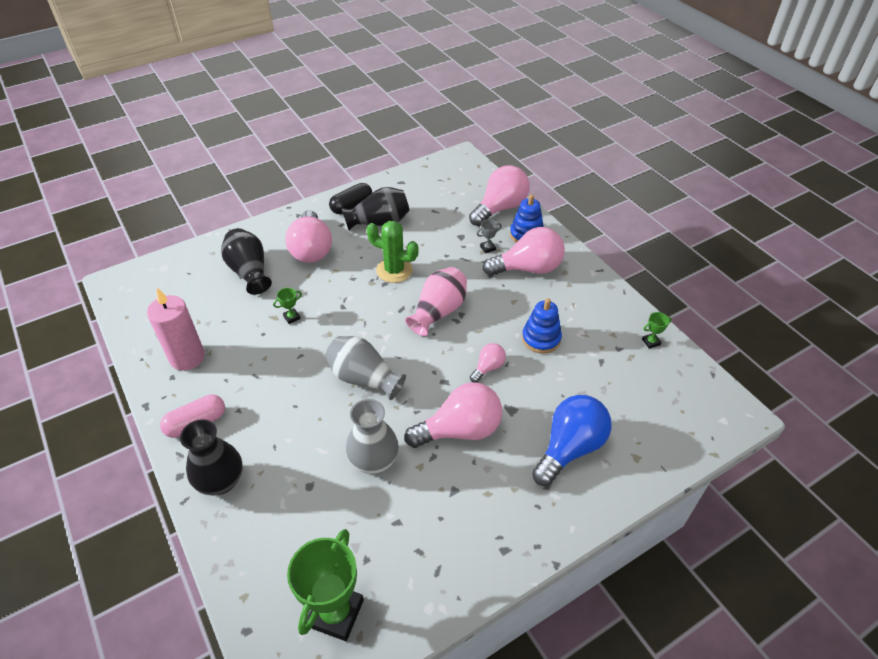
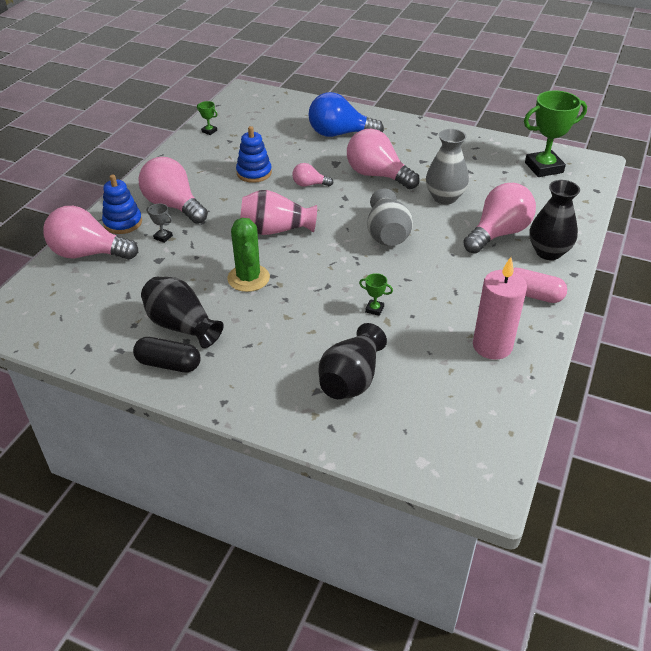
camera: 125 degrees left, 5 degrees down
(311, 249) = (272, 352): pink light bulb -> pink light bulb (498, 233)

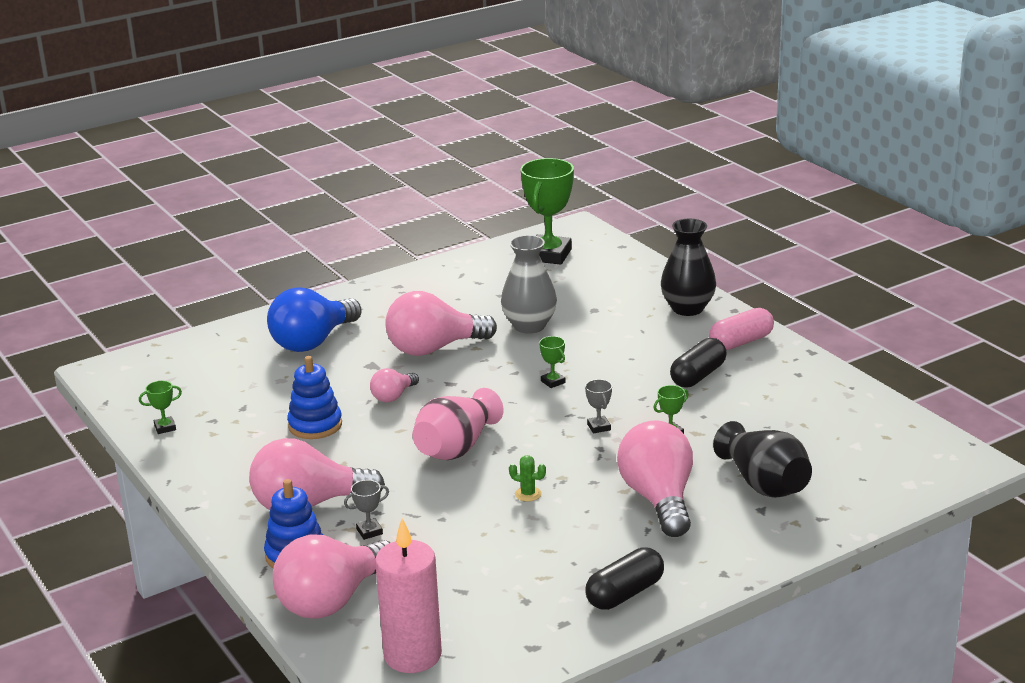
camera: 55 degrees left, 15 degrees down
(181, 326) = (565, 566): black vase -> none
(248, 278) = (528, 494): green cactus -> green cactus, size x0.45
(352, 275) = (599, 427): none -> grey trophy
(387, 234) = (553, 382): grey vase -> green trophy
(462, 292) = (698, 376): none -> black capsule
(492, 346) = (791, 390): pink candle -> pink candle (412, 655)
(498, 233) = (628, 321): pink light bulb -> pink light bulb (659, 499)

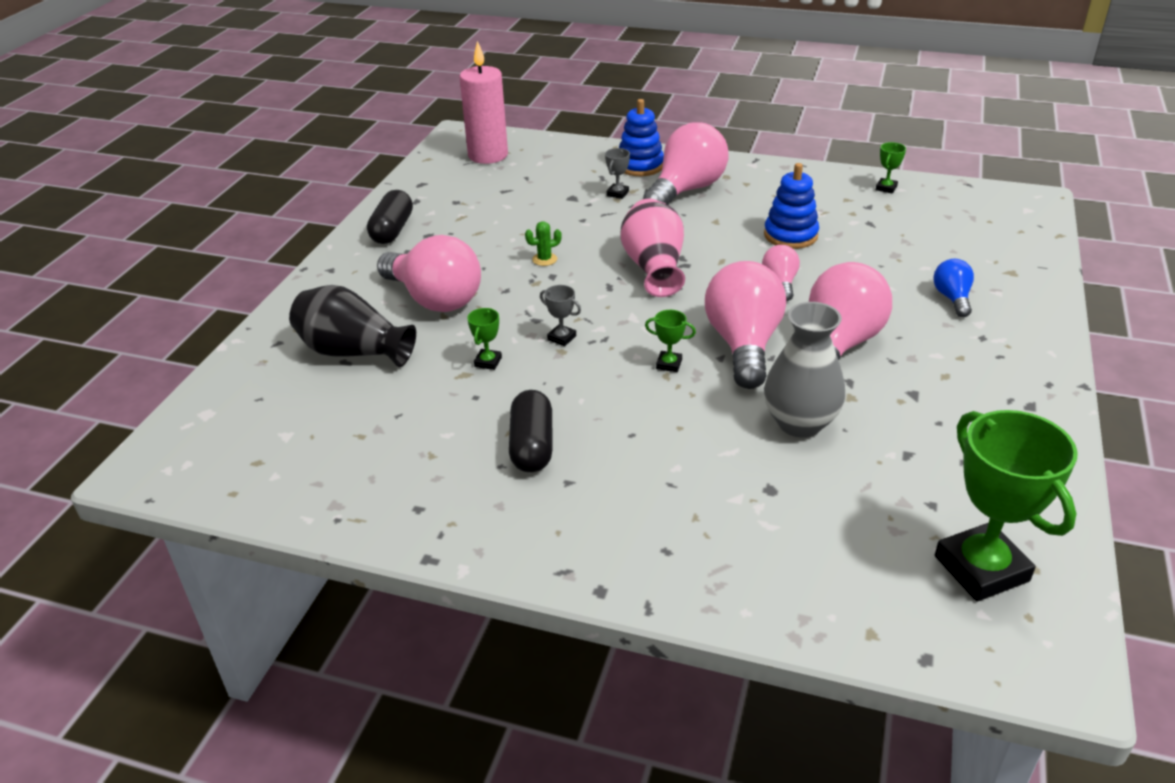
camera: 140 degrees right, 10 degrees up
(313, 342) = (952, 298): blue light bulb -> blue light bulb, size x0.50
(332, 600) = (576, 157): pink light bulb -> pink light bulb (743, 345)
(687, 308) = (663, 557): black vase -> none
(741, 342) = (533, 528): pink capsule -> none

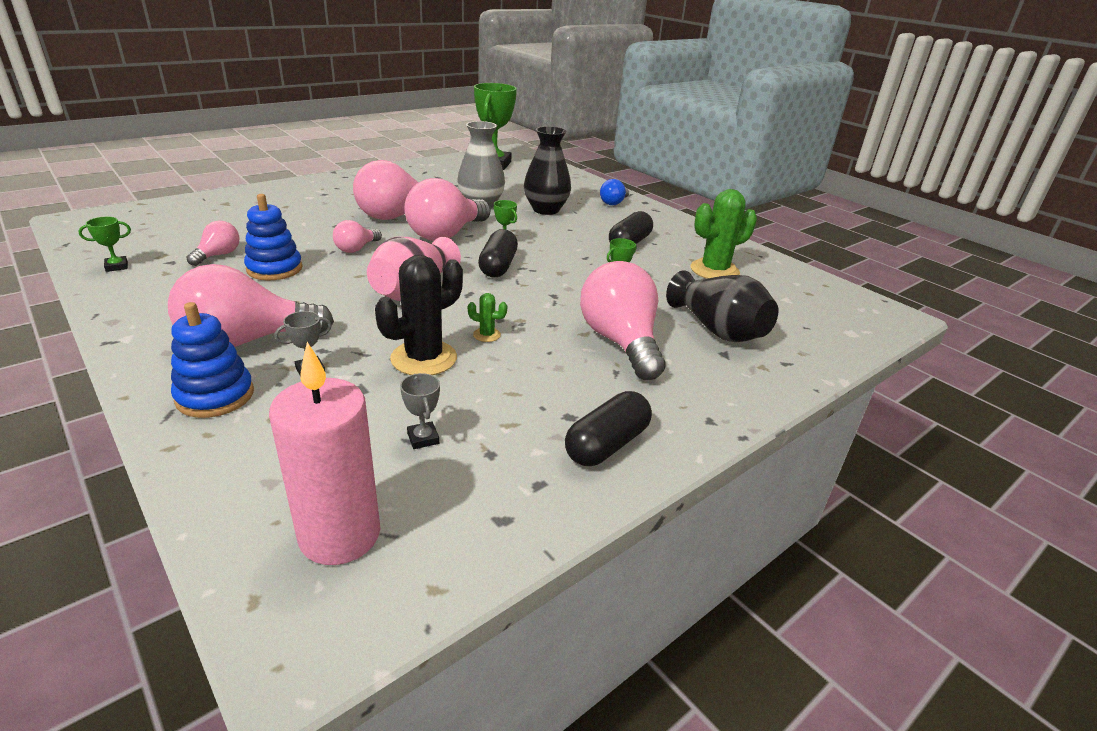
camera: 150 degrees left, 5 degrees down
(391, 445) = (714, 270): none -> green cactus
(562, 338) = (550, 278): grey trophy -> grey trophy (423, 438)
(563, 227) = (424, 358): none -> black cactus
(628, 328) = (498, 266): none -> black capsule
(712, 463) = (546, 210): none -> black vase
(856, 225) = (218, 255): none -> pink light bulb
(952, 298) = (289, 207): blue light bulb -> blue light bulb (613, 203)

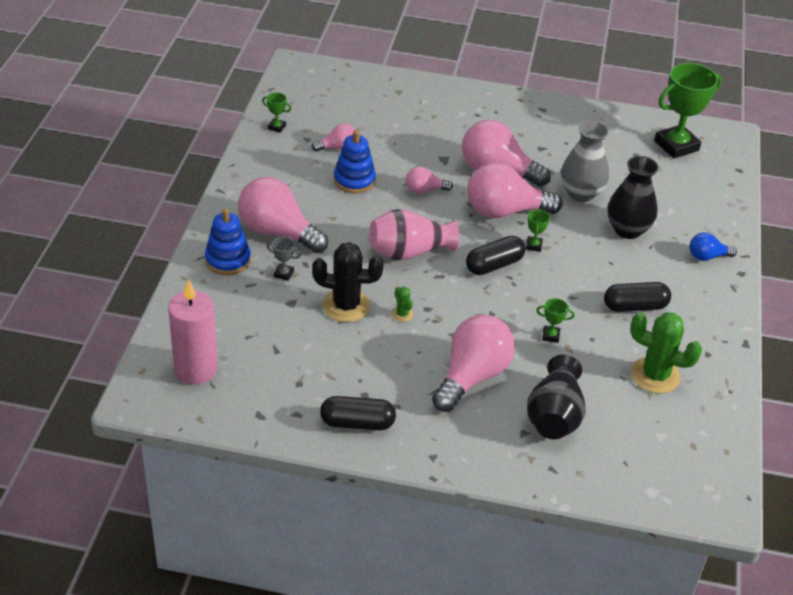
camera: 50 degrees right, 10 degrees up
(423, 438) = (282, 352): grey trophy -> none

